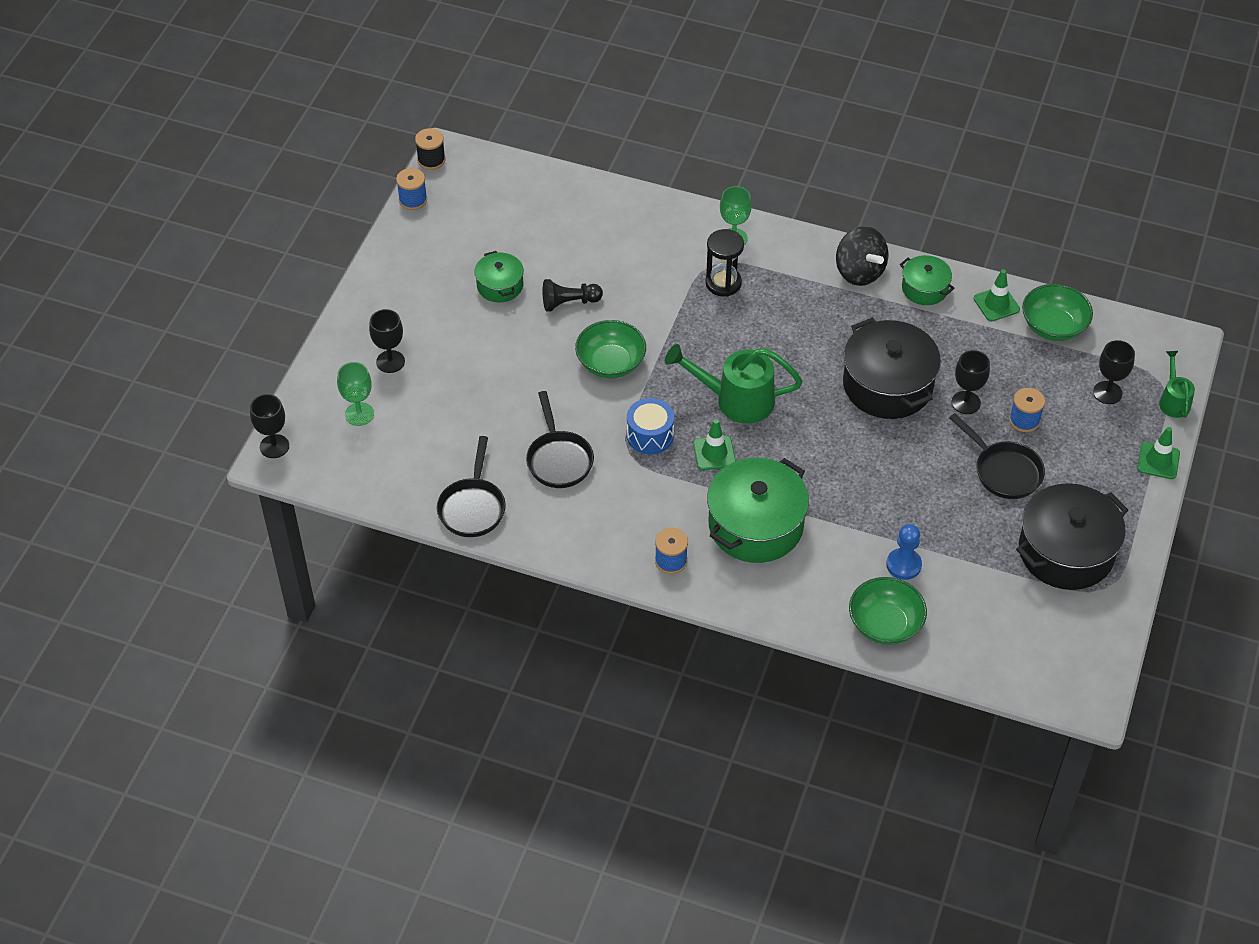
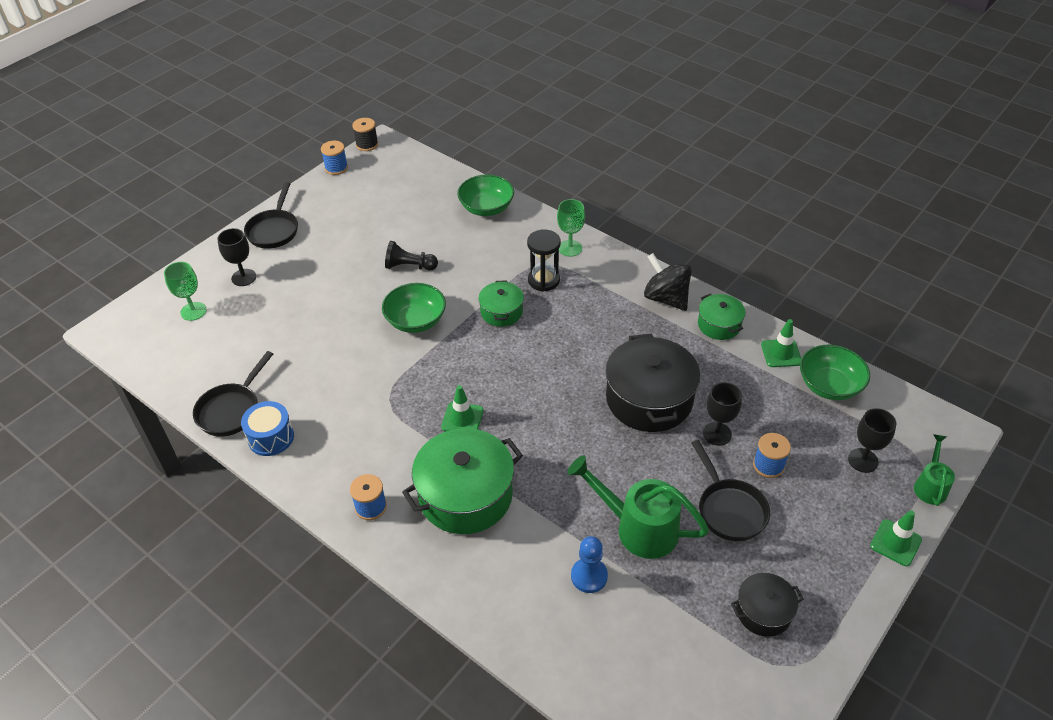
camera: 20 degrees right, 5 degrees down
(274, 446) = (113, 319): black goblet -> none
(500, 286) = (363, 241): green pot -> green pot (501, 312)
(559, 459) = (327, 388): black pan -> black pan (274, 230)
(650, 435) = (415, 388): blue drum -> blue drum (271, 437)
(736, 400) = (505, 377): green watering can -> green watering can (638, 527)
(859, 272) = (666, 298): black spinning top -> black spinning top turned 150 degrees clockwise
(885, 624) = (542, 634): green bowl -> green bowl (486, 208)
(1066, 551) = (763, 611): black pot -> black pot, size x0.53

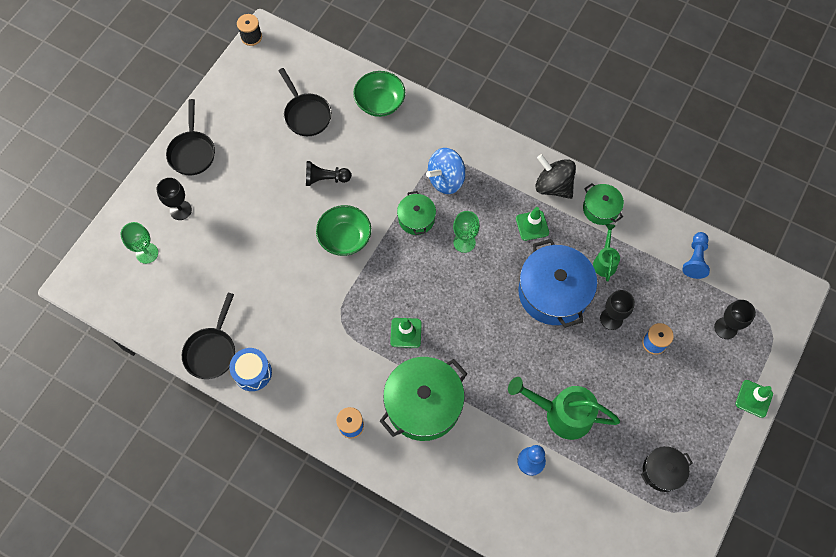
camera: 10 degrees left, 20 degrees up
(336, 168) = (230, 70): blue spool -> none
(543, 280) = (446, 179): black hourglass -> blue spinning top
(570, 248) = (462, 141): green goblet -> green goblet (464, 242)
(649, 399) = (553, 292): black pot -> blue pot
(729, 509) = (628, 387): black pan -> black pan (306, 114)
(781, 353) = (654, 232): green traffic cone -> green traffic cone (532, 225)
(829, 385) = (695, 259): green bowl -> blue pawn
(930, 486) = (777, 344): green watering can -> green watering can (605, 261)

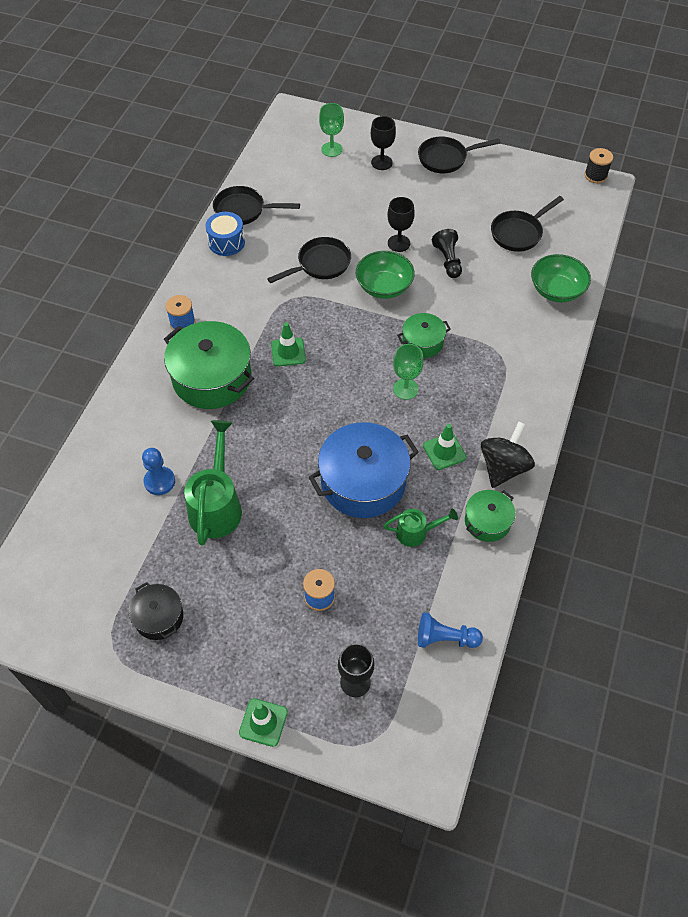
camera: 80 degrees right, 10 degrees down
(304, 288) = (320, 264): none -> black pan
(446, 179) = (479, 362): blue spinning top -> none
(611, 319) = (342, 546): black goblet -> black goblet (398, 243)

